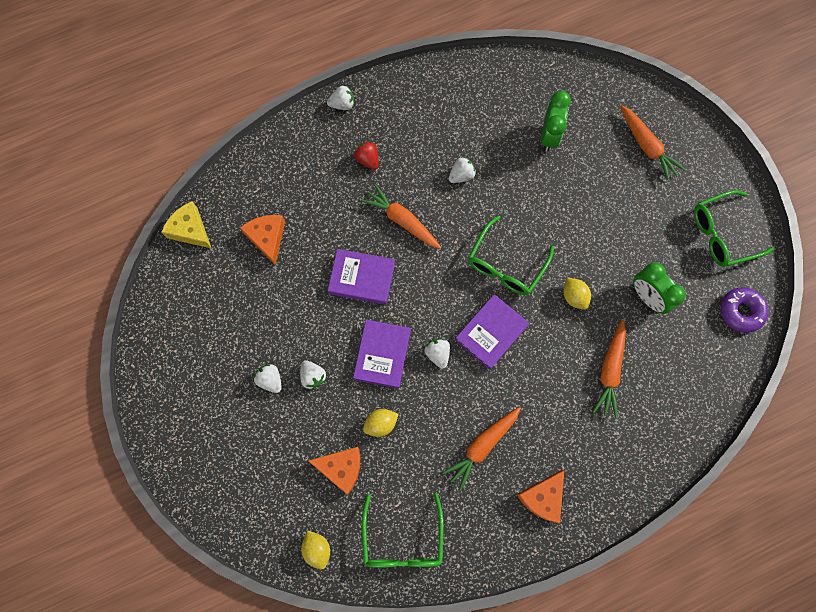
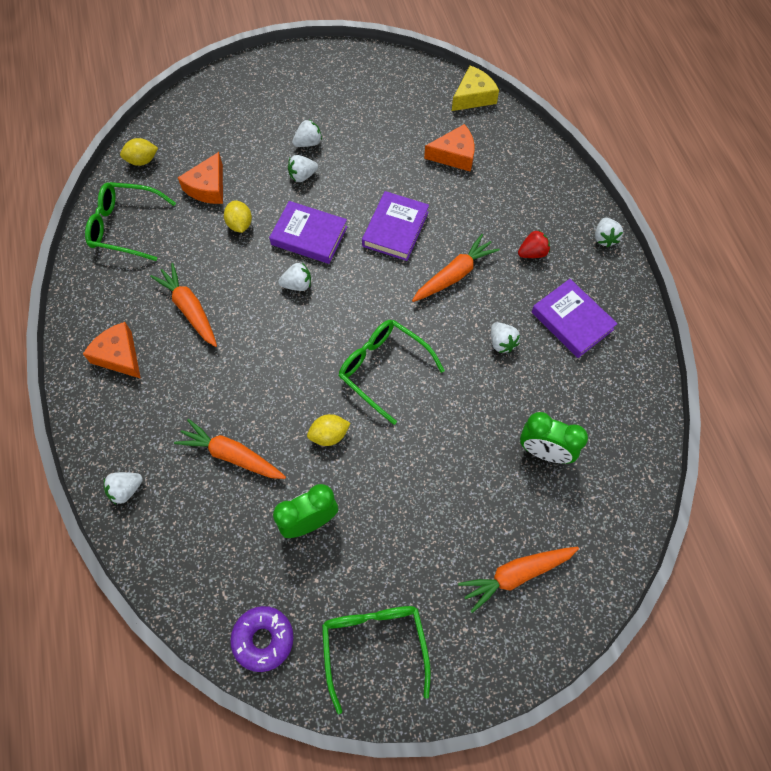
camera: 100 degrees right, 10 degrees down
(491, 332) = (307, 339): purple book -> purple book (572, 321)
(660, 450) = (126, 490): none -> white strawberry

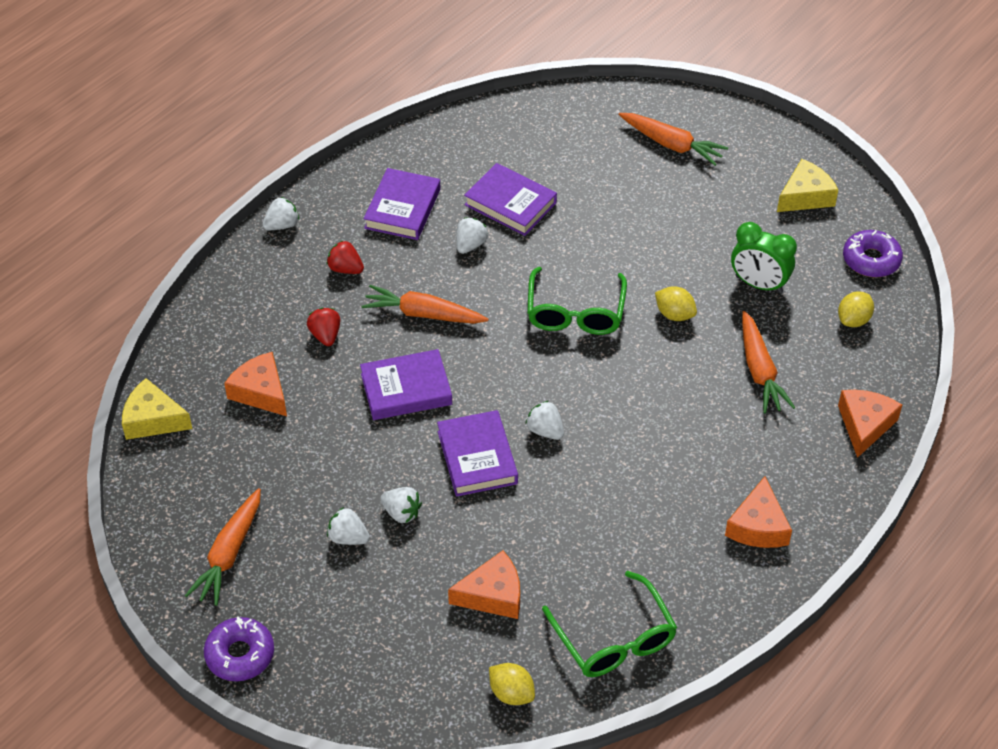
camera: 125 degrees left, 15 degrees down
(126, 490) = (865, 425): white strawberry -> orange cheese
(189, 309) = (654, 503): orange carrot -> orange carrot (229, 554)
(240, 224) = (516, 529): yellow lemon -> yellow lemon (853, 320)
(277, 64) = (240, 655): none -> purple donut
(374, 645) = (805, 196): green glasses -> yellow cheese
(477, 210) = (325, 335): none -> red strawberry
(527, 397) = (510, 204): none -> purple book
(544, 452) = (552, 172): green clock -> none

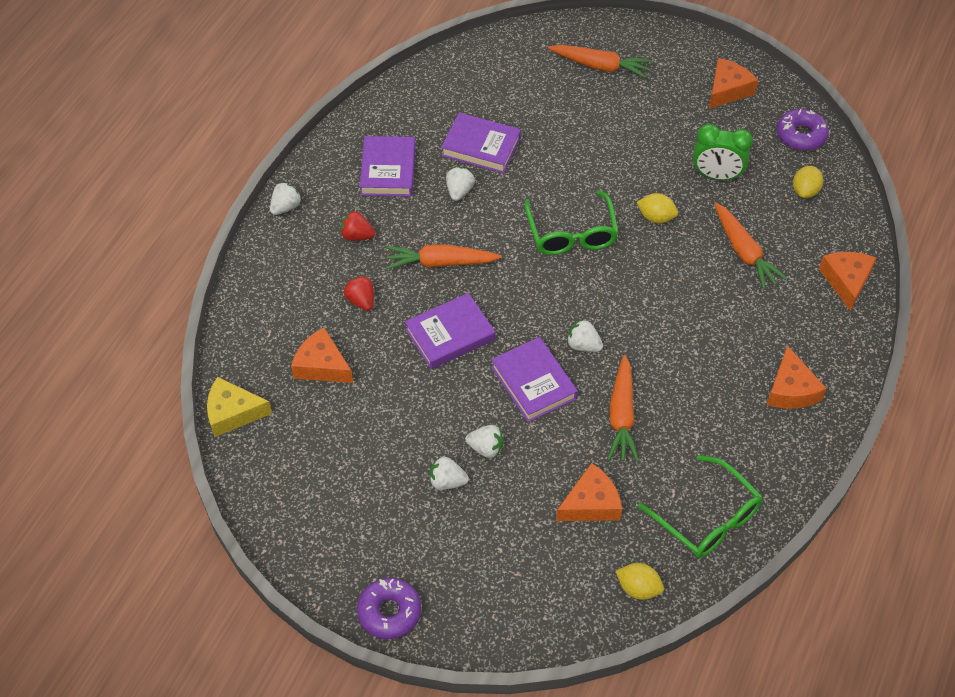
camera: 15 degrees left, 5 degrees up
(229, 554) = (346, 521): orange carrot -> orange carrot (621, 415)
(805, 196) = (727, 90): yellow cheese -> orange cheese

